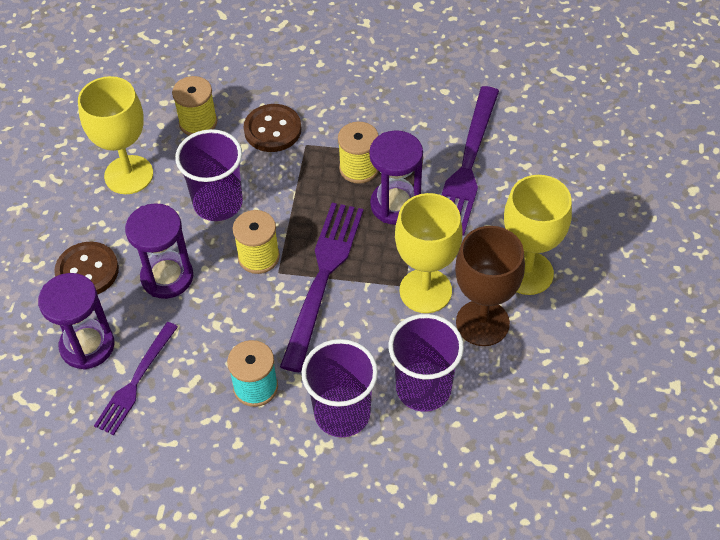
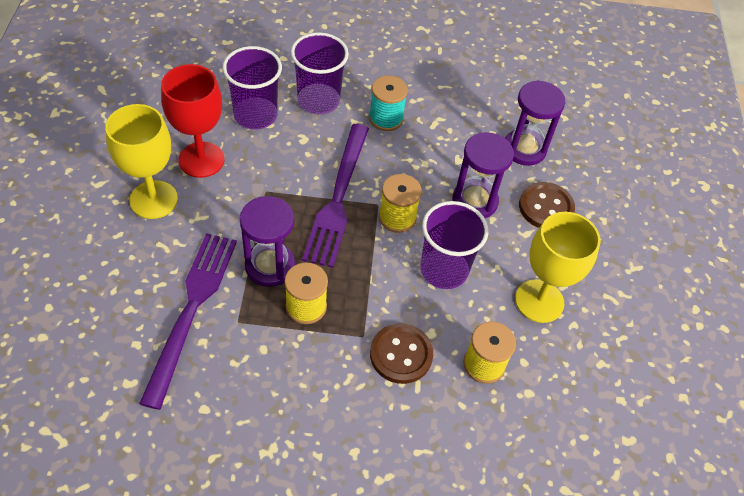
camera: 170 degrees right, 0 degrees up
(136, 381) = (478, 124): purple fork -> none
(425, 291) = (247, 186): yellow goblet -> none
(482, 323) = (201, 160): brown goblet -> red goblet

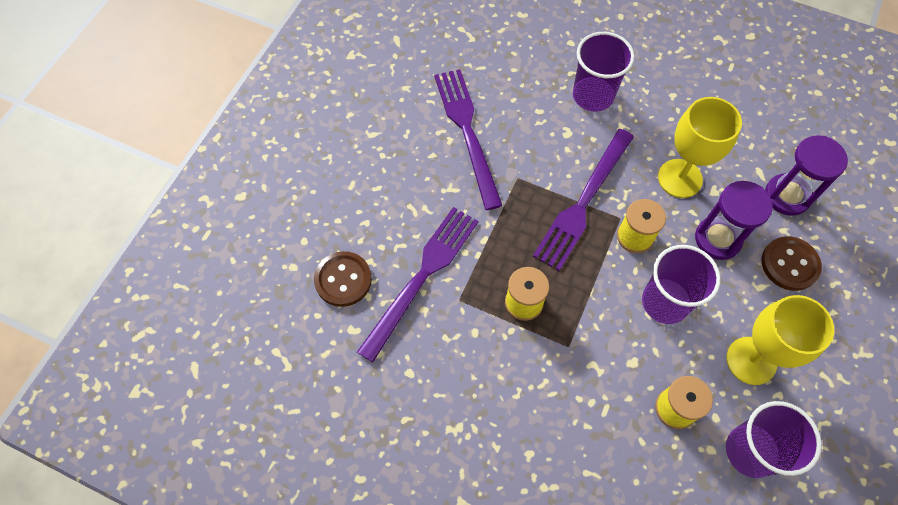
camera: 25 degrees right, 10 degrees up
(153, 200) = (415, 161): yellow goblet -> yellow goblet (679, 178)
(201, 160) = (467, 132): red goblet -> purple fork
(255, 115) = (529, 97): purple cup -> purple cup (750, 451)
(270, 266) = (502, 254): purple hourglass -> none
(386, 118) = (654, 129): turquoise spool -> none
(401, 354) = (598, 375): brown button -> brown button (343, 280)

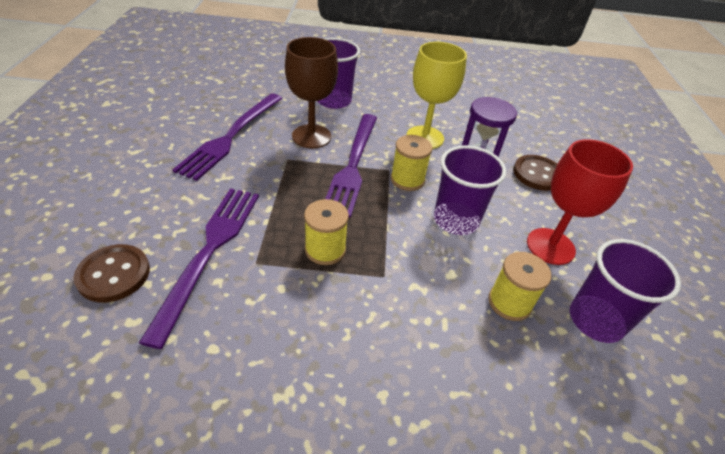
camera: 25 degrees left, 20 degrees down
(467, 132) = (231, 136): purple fork -> purple fork turned 120 degrees counterclockwise
(551, 150) = (311, 136): none -> brown goblet
(751, 360) = (550, 246): yellow goblet -> red goblet
(787, 196) = (509, 134): purple hourglass -> none

